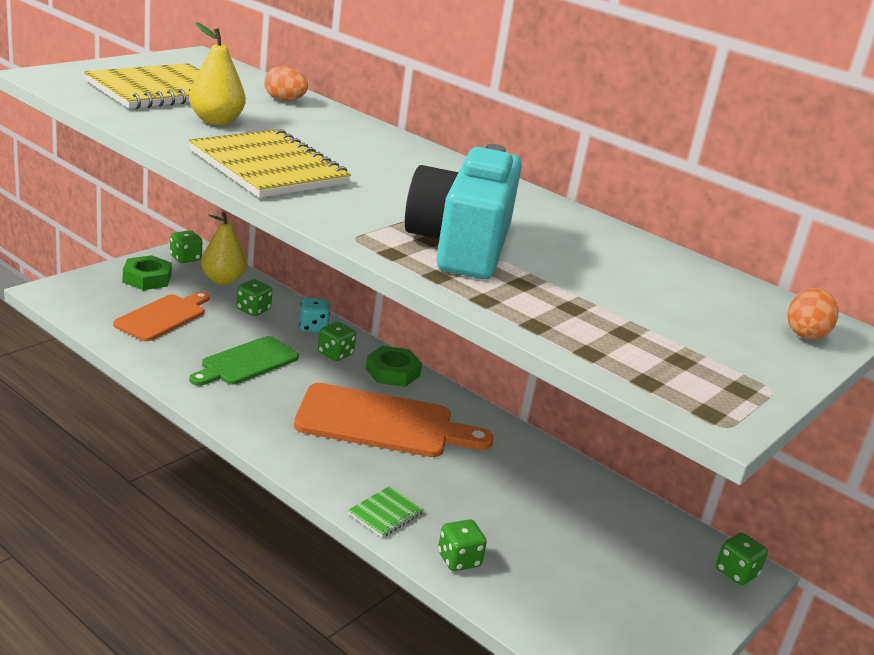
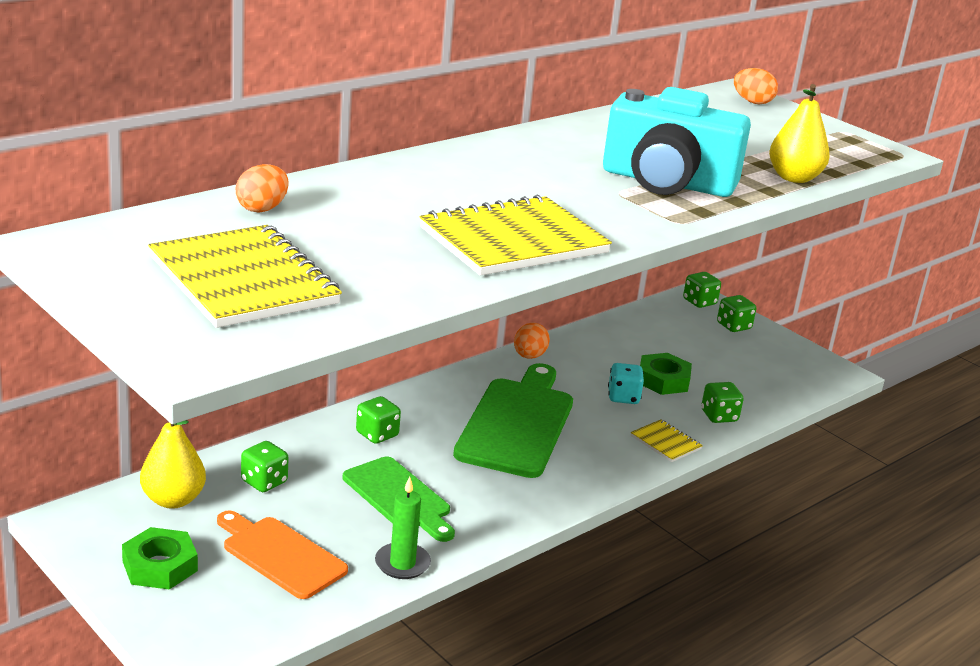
camera: 80 degrees left, 0 degrees up
(157, 362) = (402, 564): none -> green candle
(185, 258) = (95, 528): green dice -> green dice (733, 326)
(216, 121) = (364, 255): yellow pear -> yellow pear (794, 178)
(313, 327) = (313, 442): turquoise dice -> turquoise dice (623, 397)
(383, 423) = (517, 423): orange cutting board -> green cutting board
(385, 513) = (665, 442): green notebook -> yellow notebook
(392, 372) = (416, 403): green nut -> green nut (663, 380)
(514, 435) = (529, 356): none -> orange egg

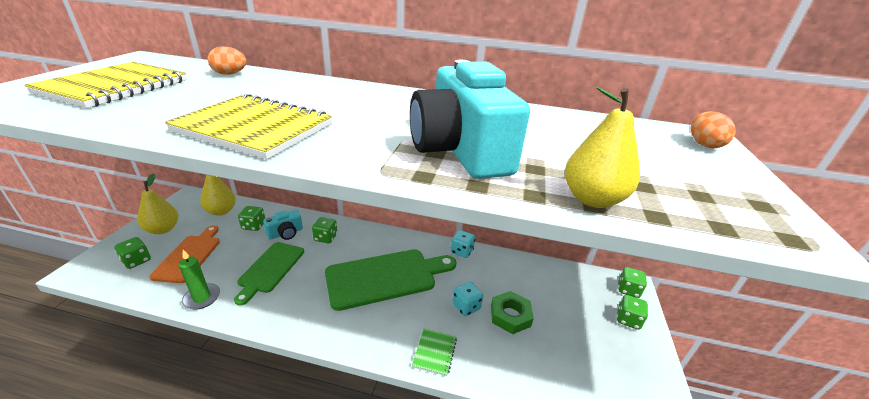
camera: 55 degrees right, 5 degrees up
(159, 566) = (163, 229): green nut -> yellow pear
(322, 461) = (285, 233): none -> turquoise camera
(529, 356) = (461, 251): orange egg -> turquoise dice
(665, 442) = (435, 352): yellow notebook -> green notebook
(719, 416) = (502, 366): green dice -> green dice (137, 261)

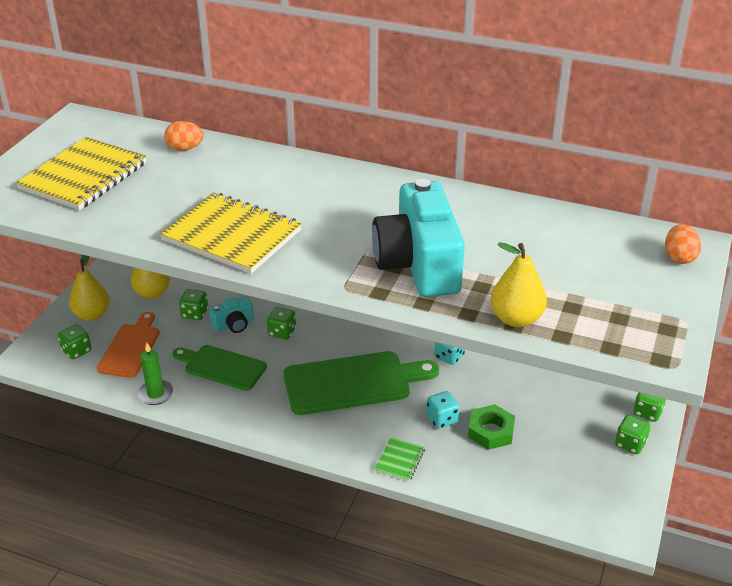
camera: 10 degrees right, 5 degrees up
(270, 269) = (222, 367): green cutting board -> green cutting board turned 90 degrees clockwise

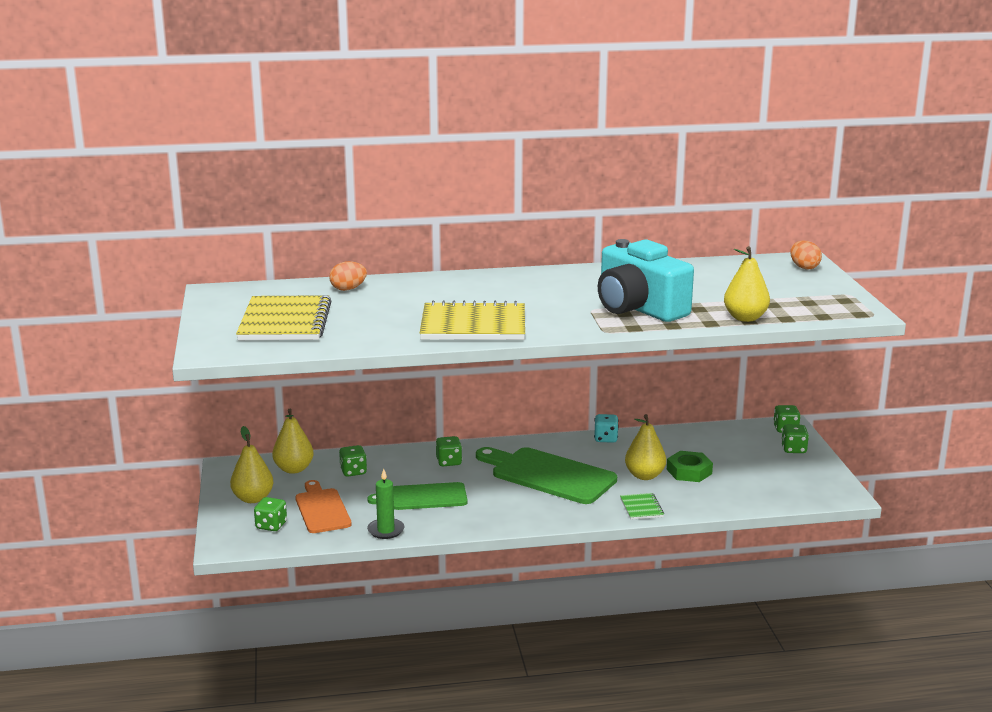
camera: 30 degrees left, 15 degrees down
(233, 324) = (399, 469): turquoise camera -> none
(353, 382) = (548, 475): green cutting board -> green cutting board turned 105 degrees counterclockwise
(442, 419) = (644, 475): turquoise dice -> yellow pear

